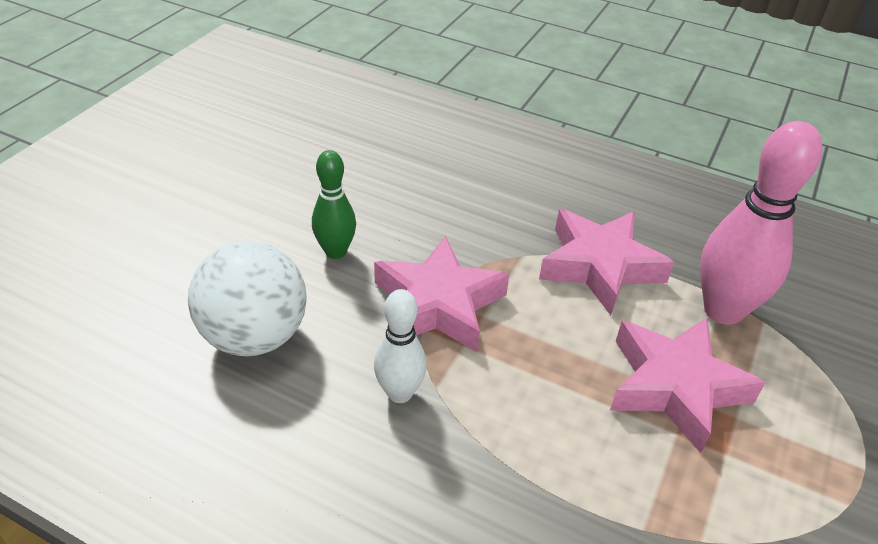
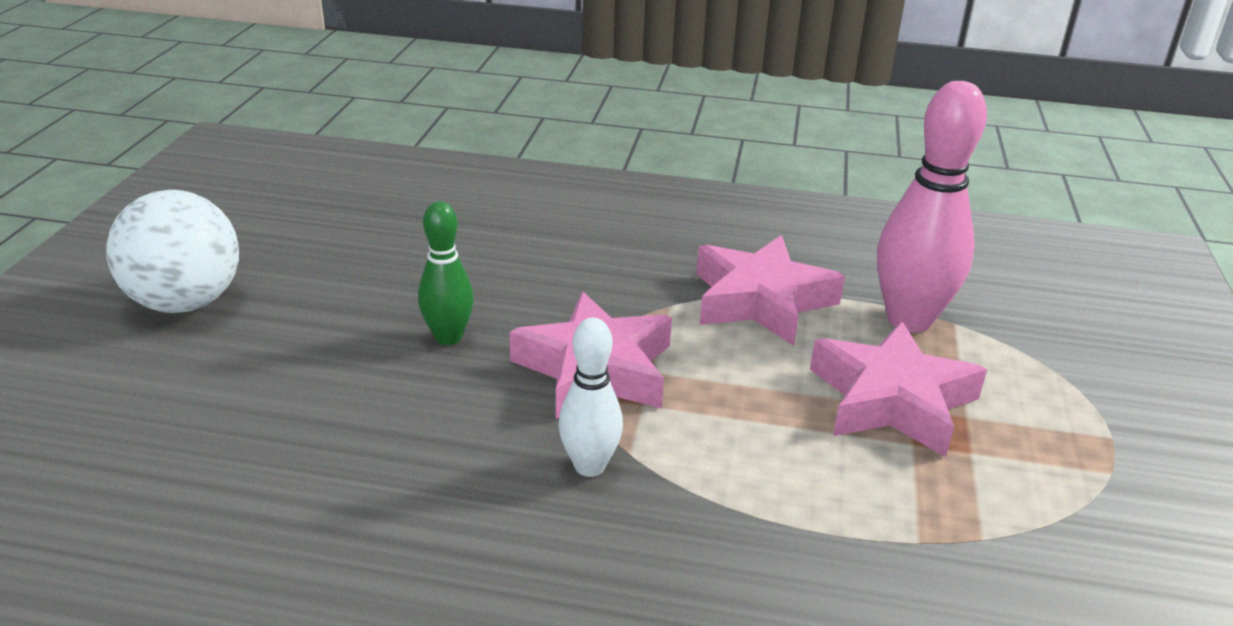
camera: 15 degrees left, 10 degrees down
(255, 336) = (385, 442): white ball -> white ball (186, 302)

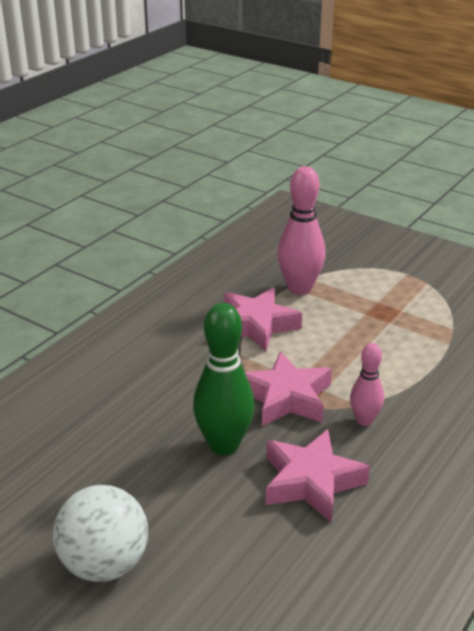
camera: 65 degrees left, 0 degrees up
(448, 337) = (224, 445): green bowling pin -> green bowling pin, size x1.73
(589, 466) = (364, 420): white bowling pin -> pink bowling pin
(891, 400) = (357, 316): pink star -> pink star (311, 482)

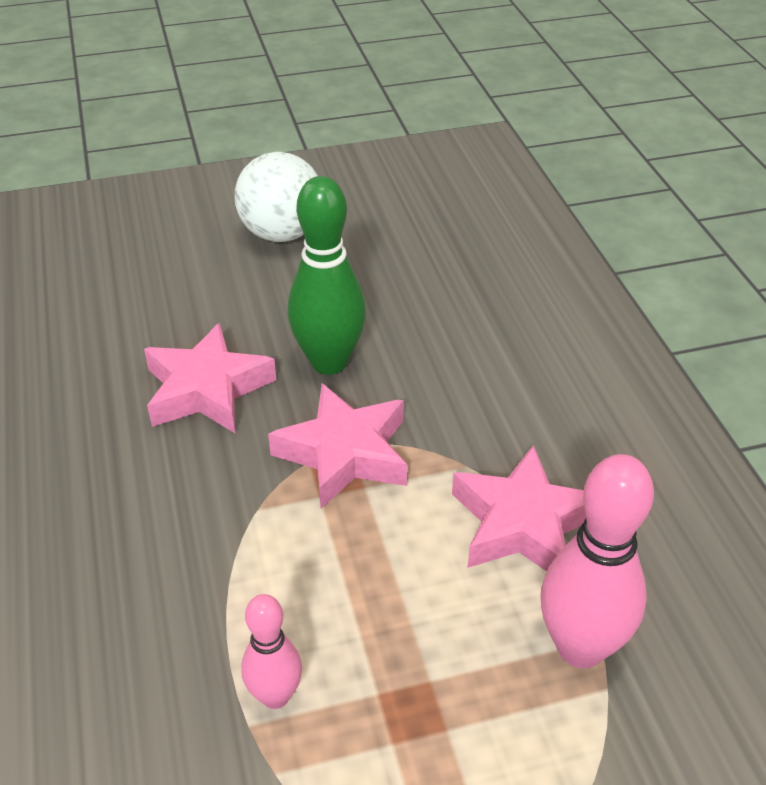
camera: 130 degrees right, 10 degrees up
(364, 420) = (229, 493): pink bowling pin -> pink bowling pin (275, 695)

